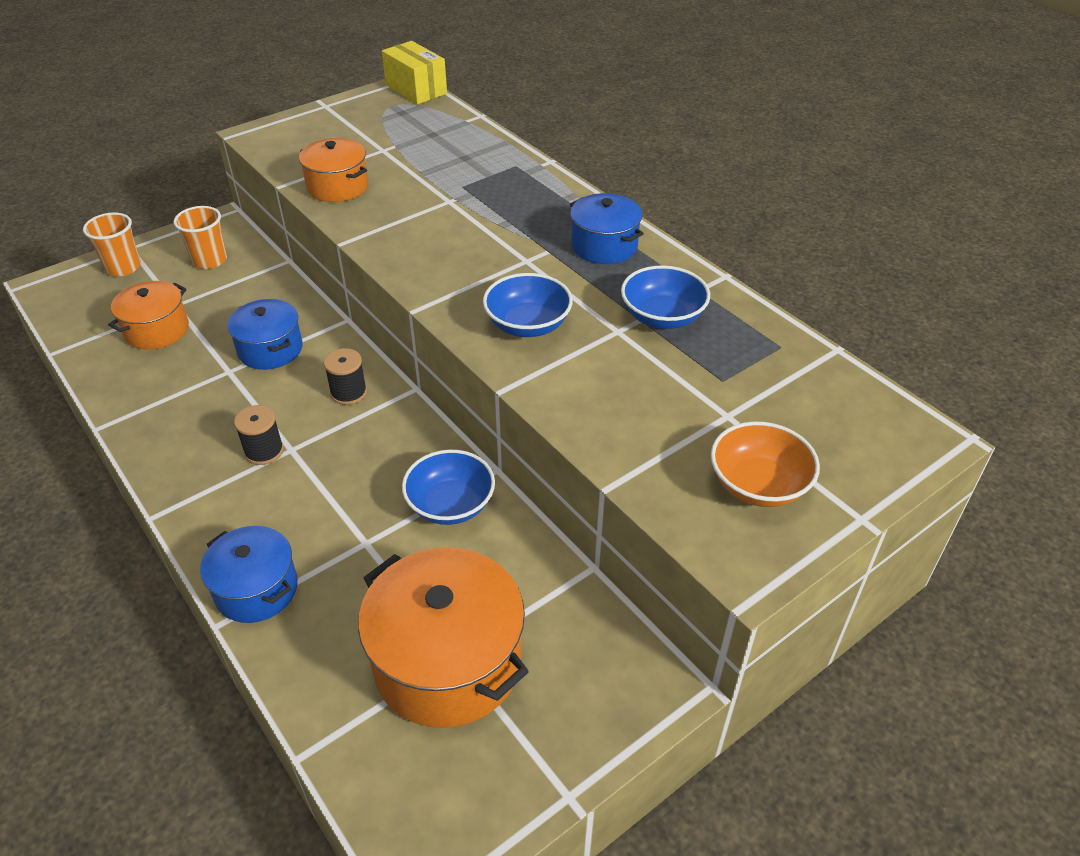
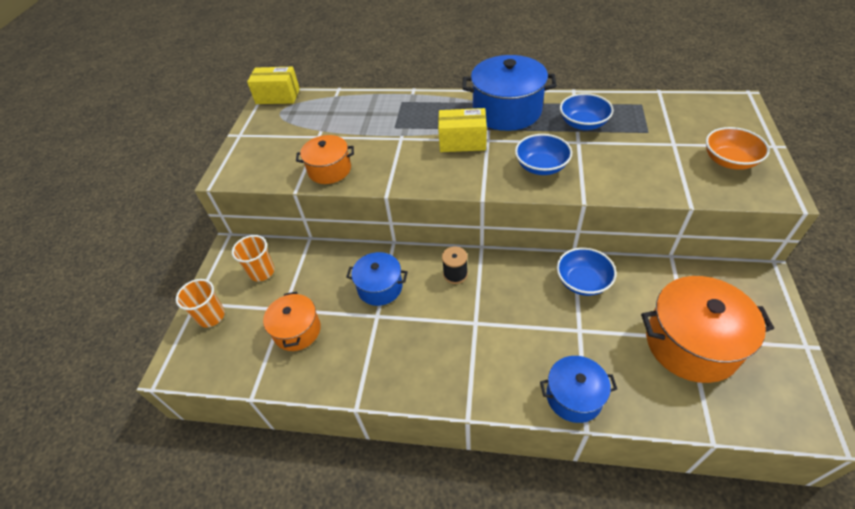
camera: 40 degrees left, 5 degrees up
(264, 451) = (464, 335): black spool -> none
(498, 245) = (462, 142): none -> yellow box
(604, 246) = (507, 111): blue pot -> blue pot, size x1.69

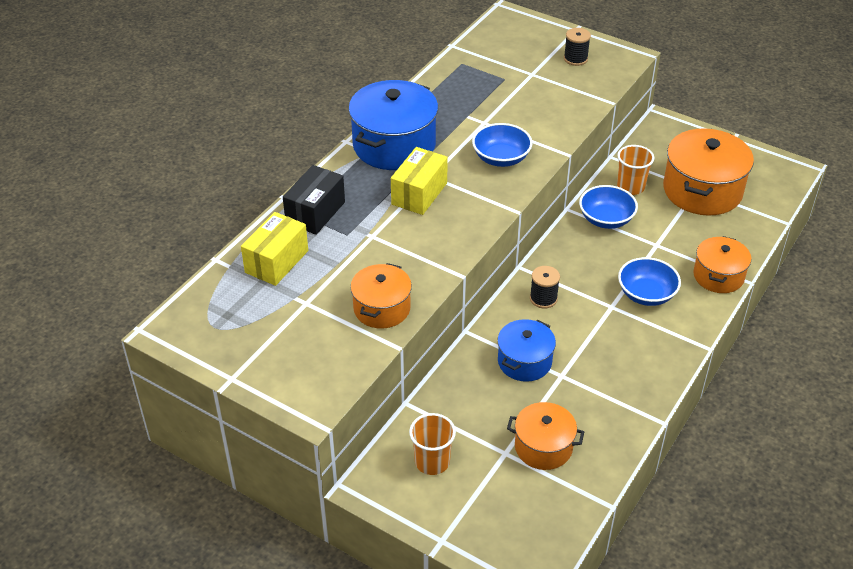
camera: 70 degrees left, 5 degrees down
(211, 316) = (474, 526): orange cup -> orange cup (630, 187)
(278, 96) = (173, 321): yellow box -> yellow box (277, 261)
(407, 106) = (315, 212): none -> black box
(574, 396) = (718, 276): blue pot -> orange pot
(583, 124) = (460, 108): blue bowl -> blue bowl (646, 294)
(729, 161) = (575, 59): orange bowl -> black spool

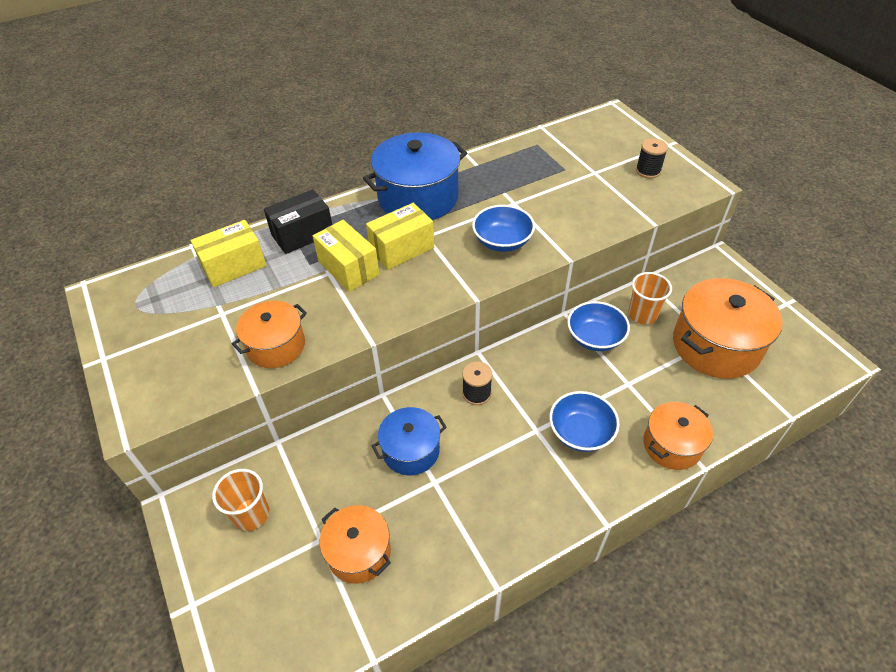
camera: 30 degrees right, 5 degrees up
(386, 226) = (348, 268): none -> yellow box

